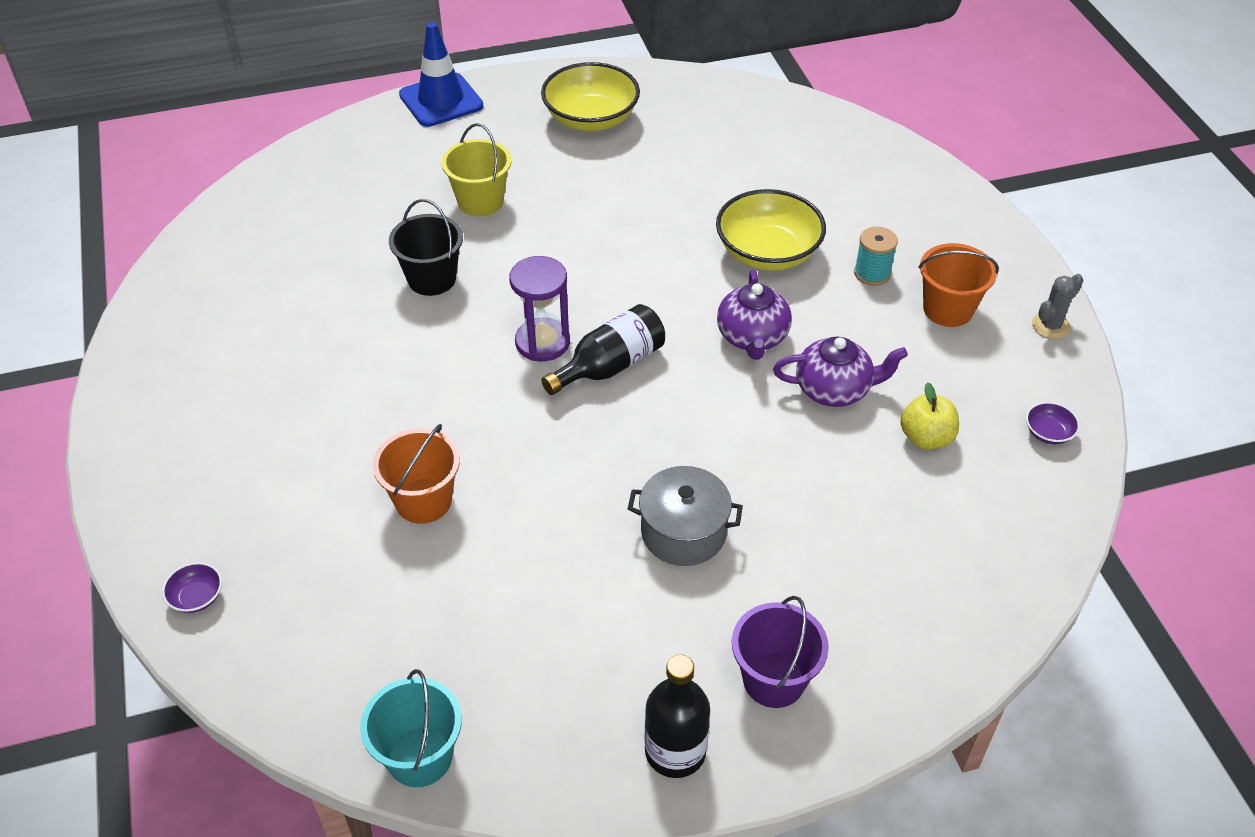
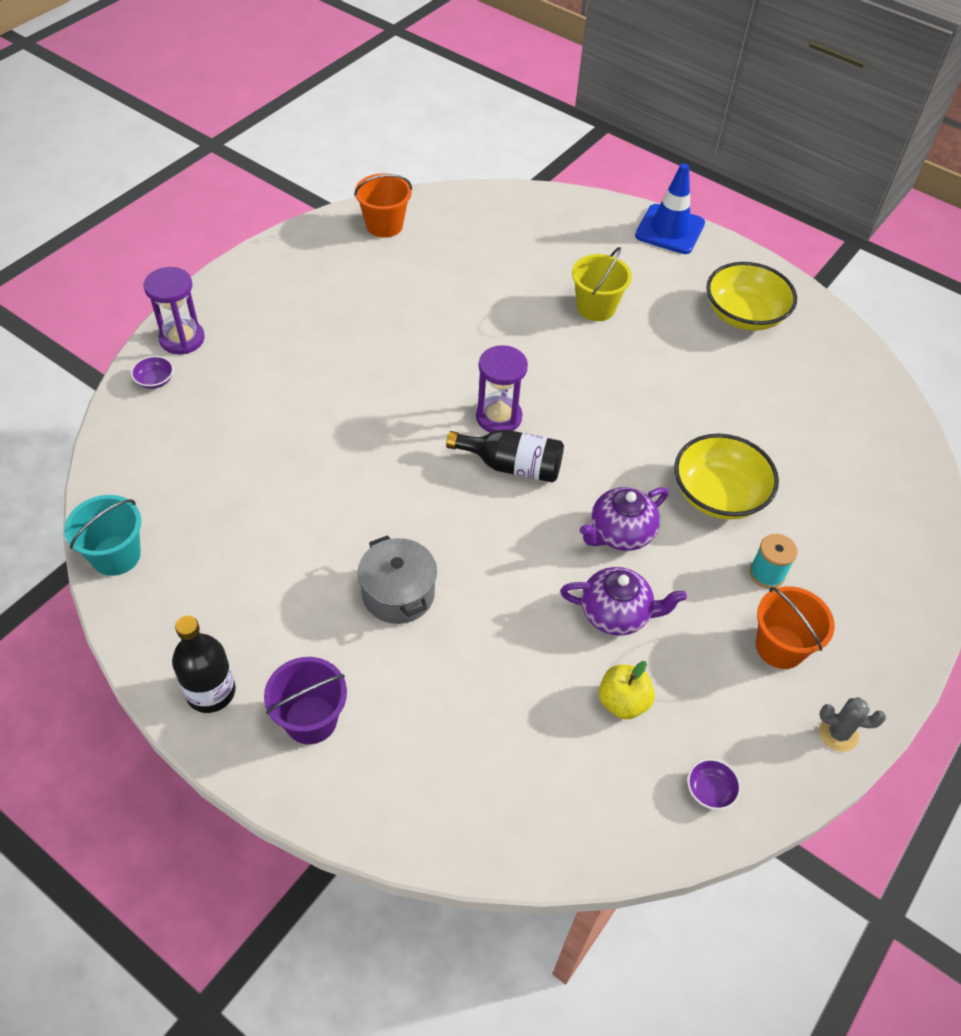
camera: 50 degrees right, 5 degrees up
(160, 541) = (182, 339): none -> purple hourglass
(423, 501) = (309, 438): orange bucket -> orange bucket (384, 225)
(432, 279) = (499, 327): black bucket -> none
(834, 389) = (616, 614): purple teapot -> purple teapot turned 45 degrees counterclockwise

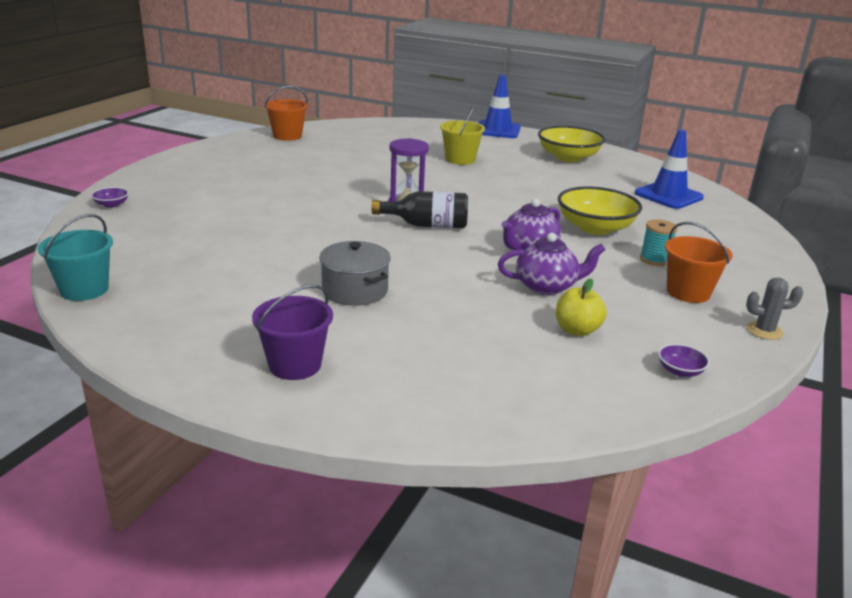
camera: 10 degrees left, 25 degrees down
(182, 339) = (133, 186): purple hourglass -> none
(211, 692) = (191, 357): black bottle -> none
(845, 427) = (668, 195): none -> blue traffic cone

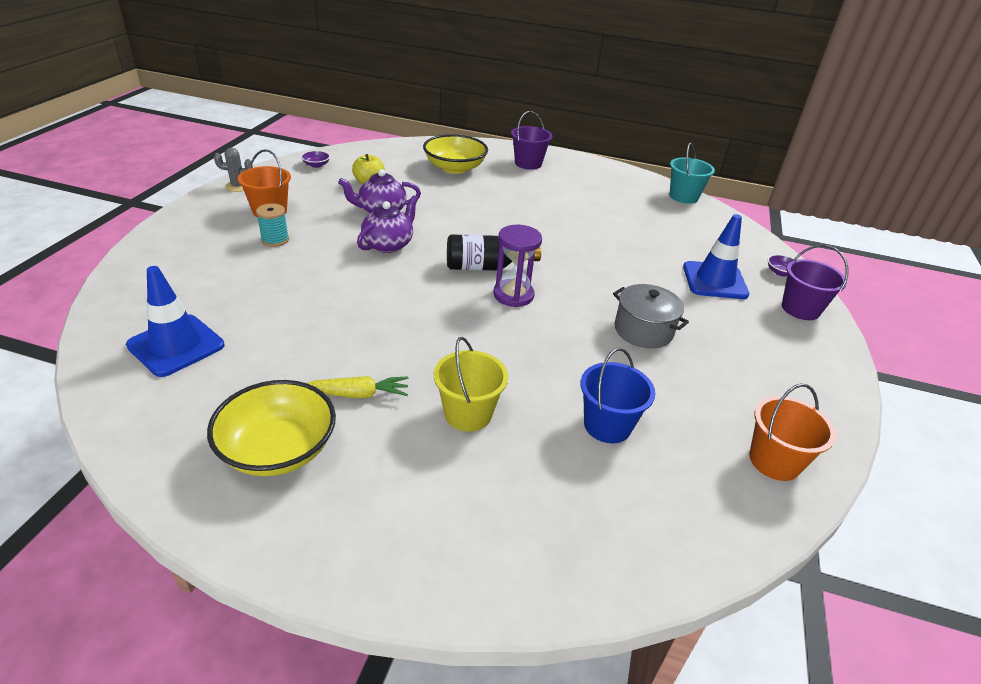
camera: 170 degrees right, 10 degrees up
(145, 182) = (800, 309): none -> purple bucket
(355, 290) = (518, 203): grey pot -> grey pot (643, 330)
(375, 151) = (607, 425): none -> blue bucket
(497, 130) = (399, 576): blue traffic cone -> blue traffic cone (714, 281)
(529, 170) = (359, 394): none -> yellow carrot
(595, 228) = (312, 276): yellow bowl -> yellow bowl (454, 168)

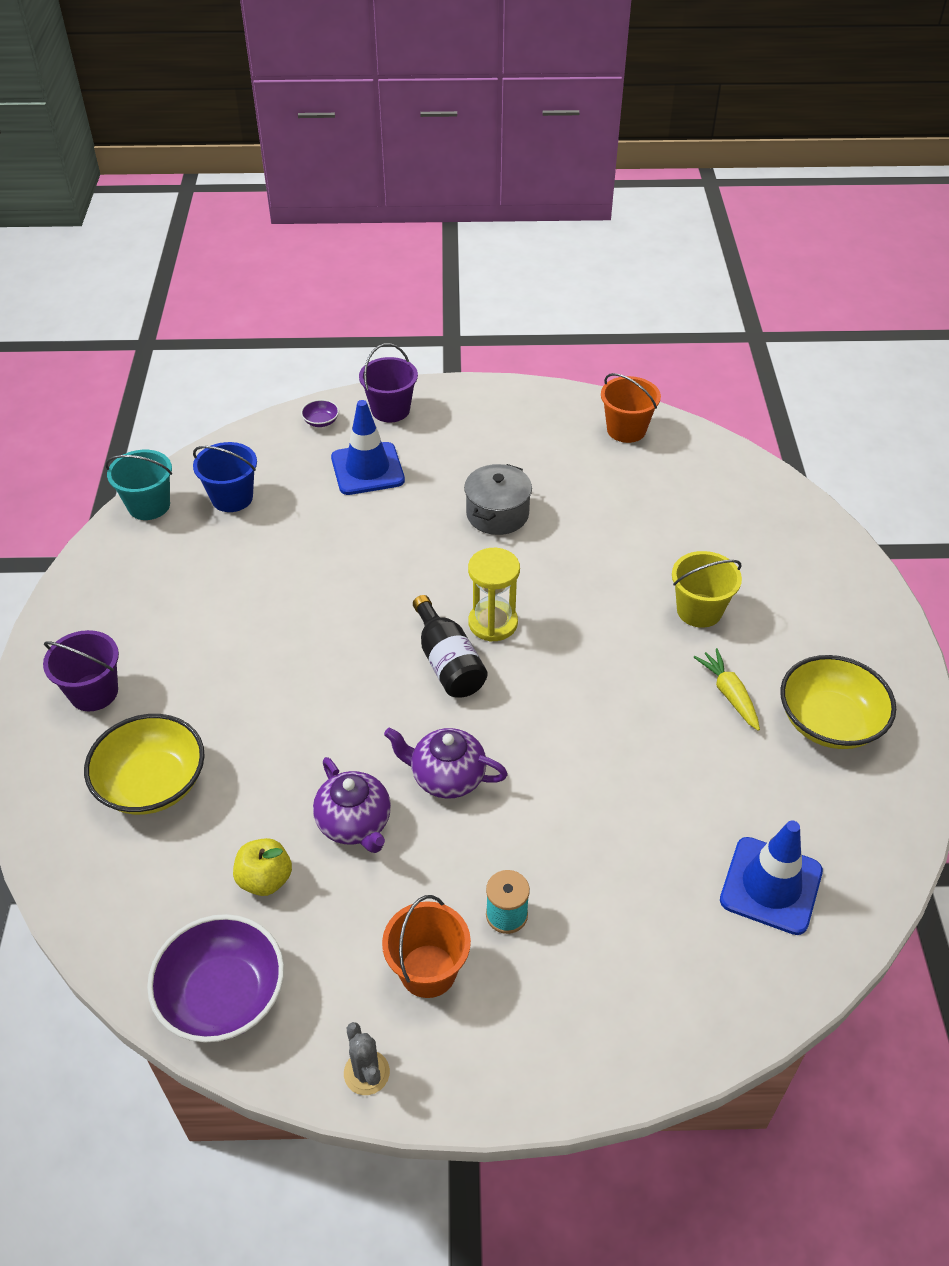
camera: 105 degrees left, 10 degrees up
(316, 165) = (223, 995): purple bowl -> purple bowl, size x2.33
(513, 295) = (493, 623): purple hourglass -> yellow hourglass
(607, 425) = (651, 522): blue bucket -> blue bucket (232, 498)

